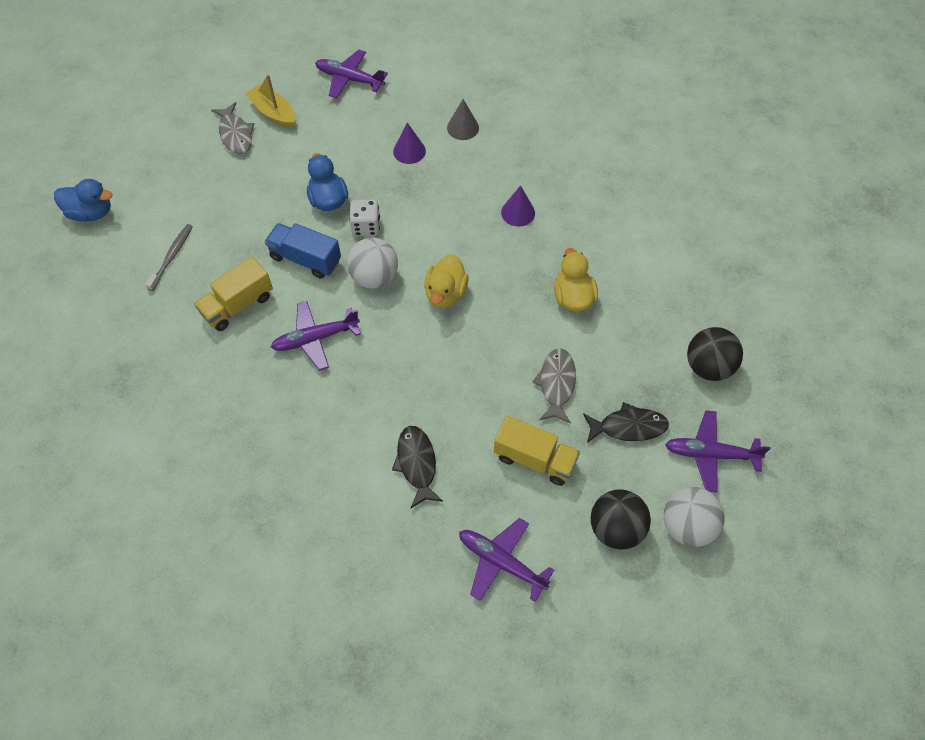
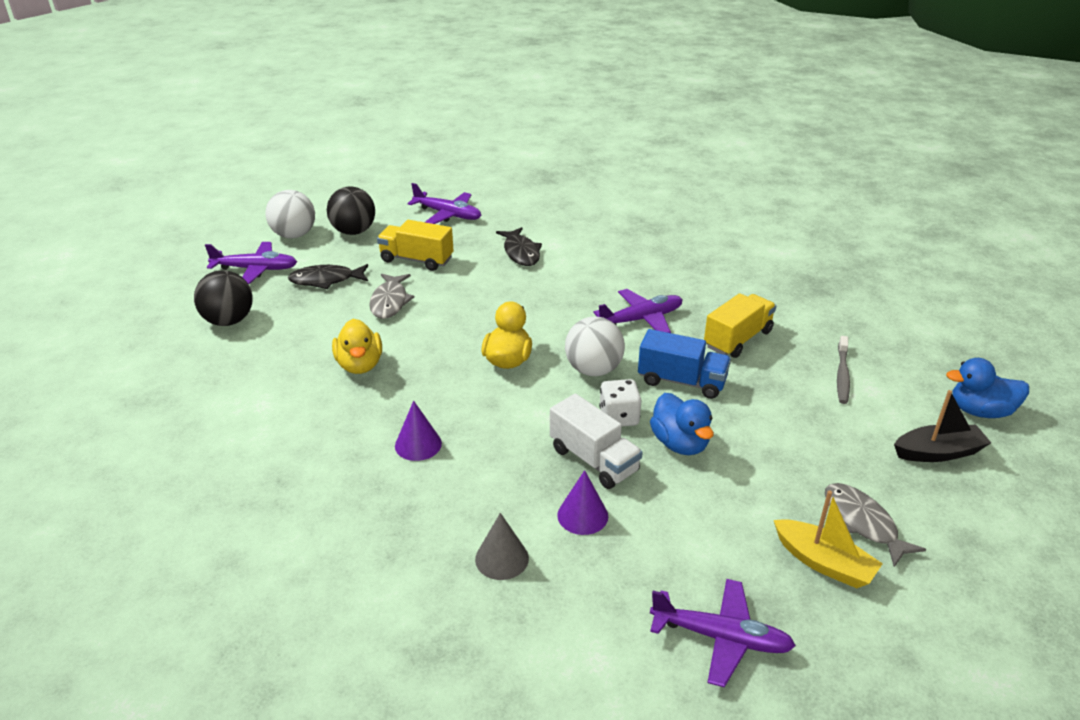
camera: 175 degrees right, 25 degrees down
(150, 180) = (938, 452): none -> black boat
(393, 191) = (594, 460): none -> white truck

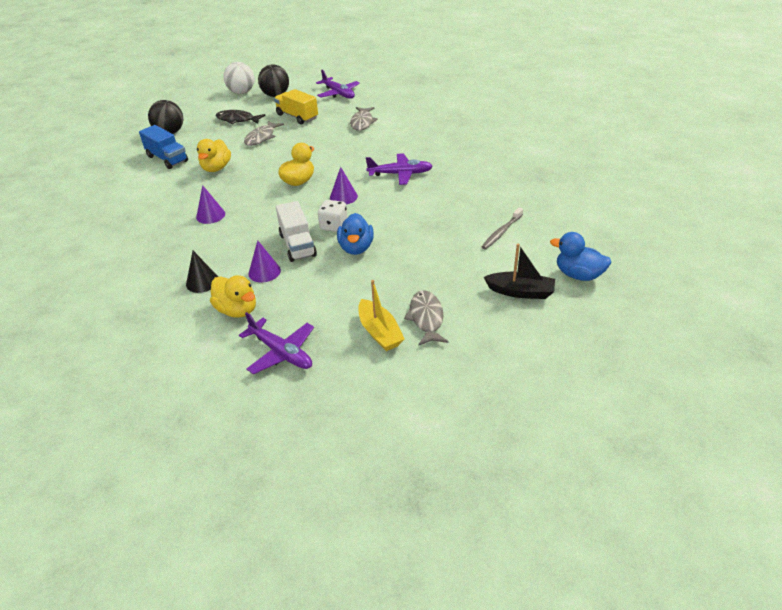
camera: 25 degrees right, 5 degrees up
(255, 269) = (206, 108): purple plane -> none
(502, 558) = (202, 282): grey cone -> black cone
(521, 253) = (362, 122): black fish -> grey fish
(593, 370) = (343, 197): white ball -> purple cone
(597, 589) = (237, 310): none -> yellow duck
(681, 381) = (391, 214): blue truck -> blue truck (167, 159)
(737, 339) = (451, 197): yellow truck -> none

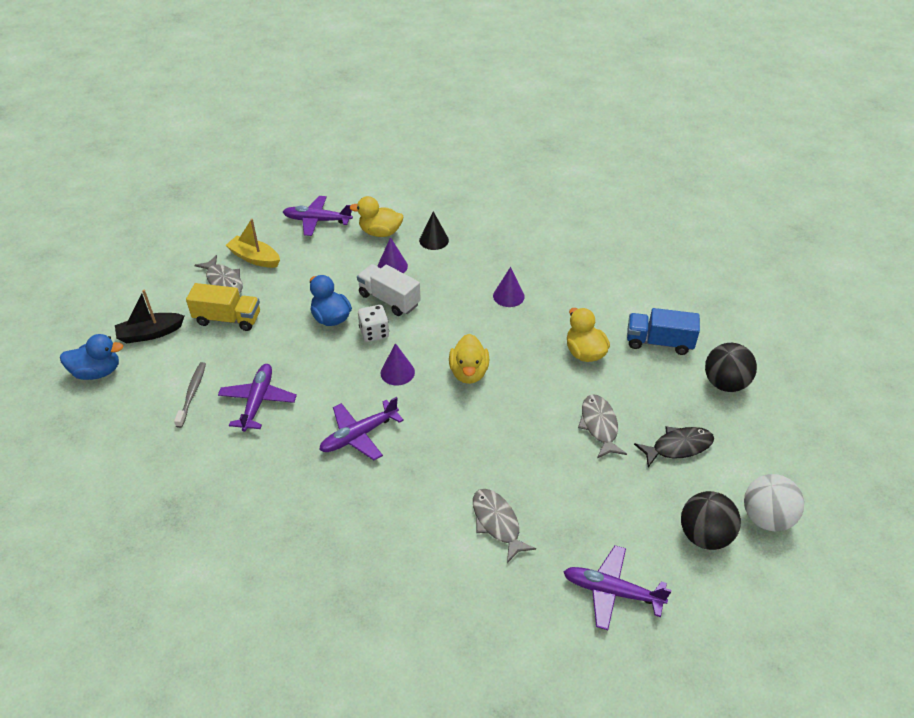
camera: 145 degrees right, 5 degrees up
(297, 117) = (605, 493): yellow truck -> yellow truck (228, 319)
(454, 212) = (258, 401): none -> purple plane

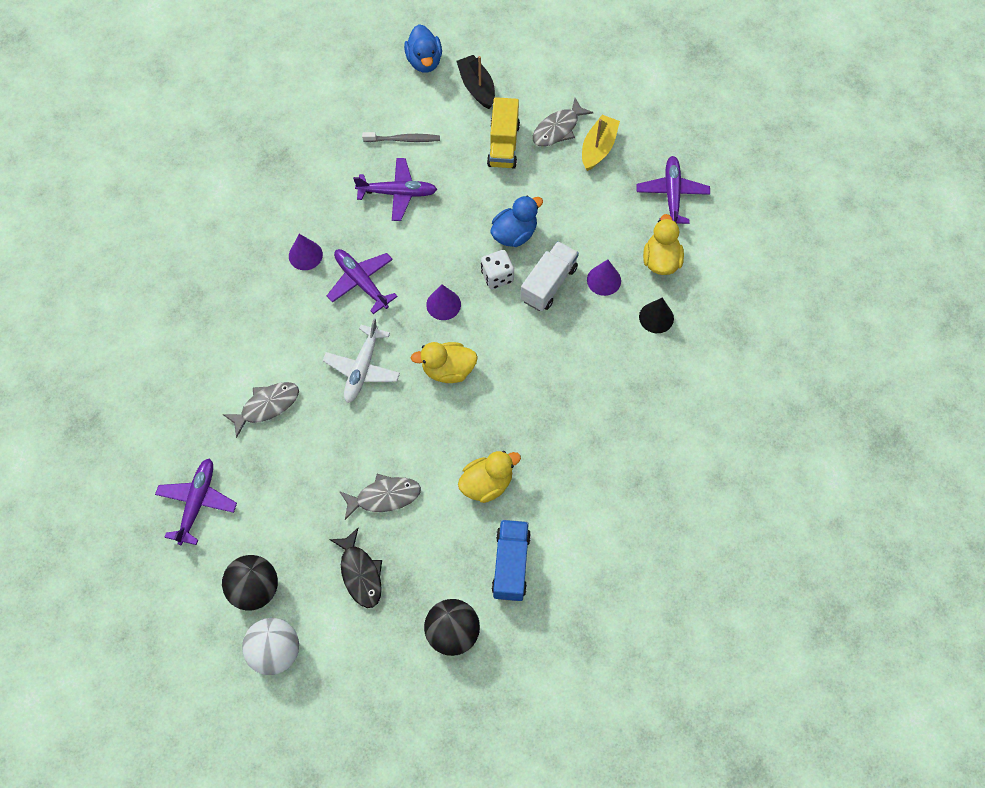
camera: 85 degrees right, 20 degrees up
(460, 438) = (362, 368): none -> white plane
(508, 296) = (569, 403): purple cone -> purple cone (305, 255)

